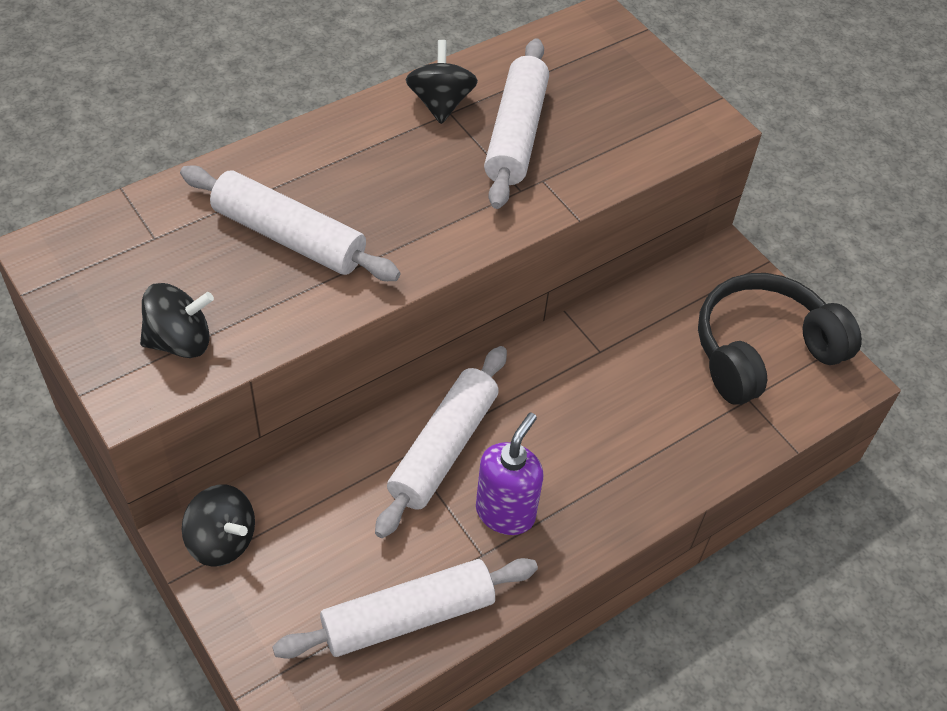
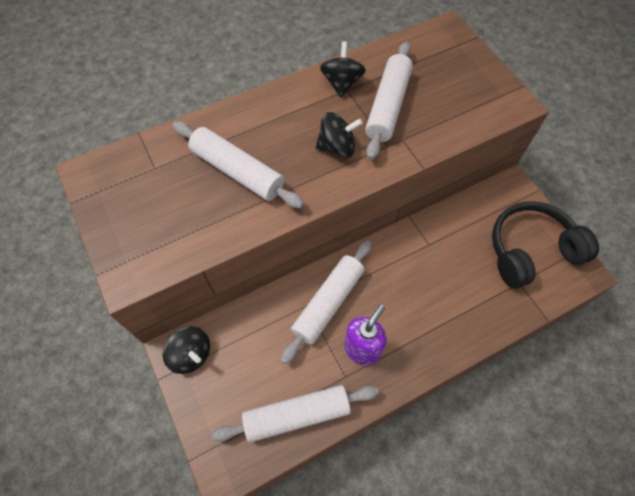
camera: 10 degrees right, 10 degrees up
(180, 341) = (162, 240): black spinning top -> black spinning top (337, 147)

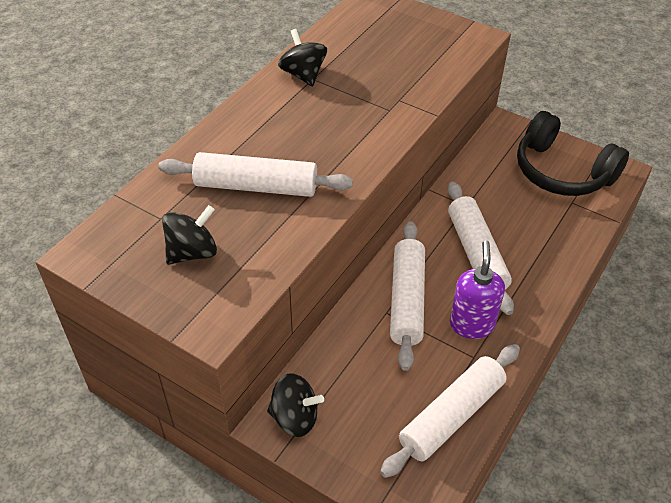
camera: 30 degrees left, 15 degrees down
(337, 147) = (342, 128): black spinning top -> black spinning top (192, 252)
(388, 106) = (364, 78): white rolling pin -> white rolling pin (476, 253)
(531, 250) = (562, 171): black headphones -> black headphones turned 90 degrees counterclockwise

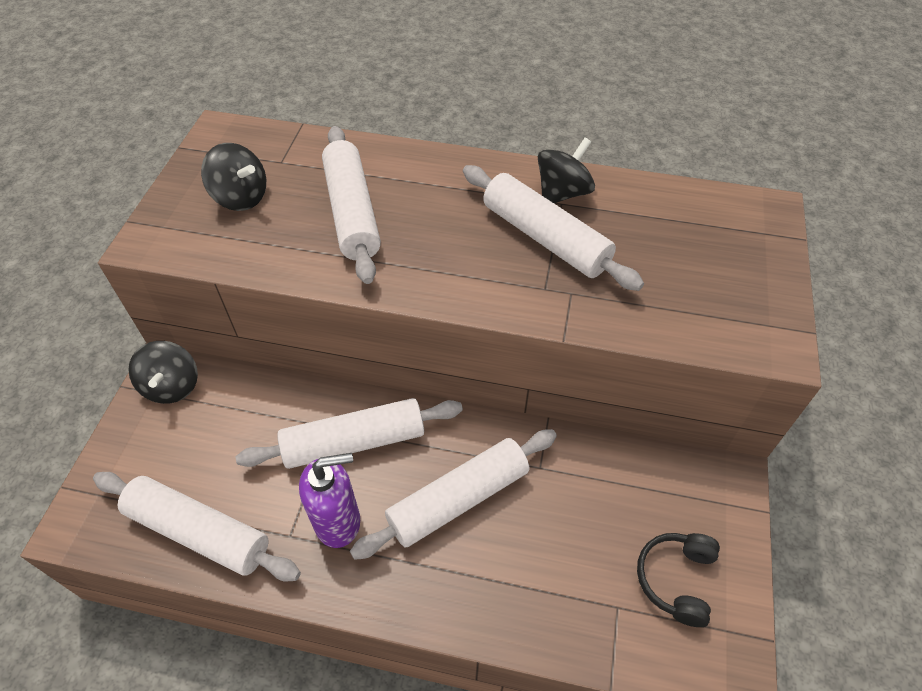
camera: 70 degrees right, 5 degrees up
(343, 95) = (545, 238): none -> white rolling pin
(562, 171) = (676, 579): black headphones -> black headphones, size x0.54

